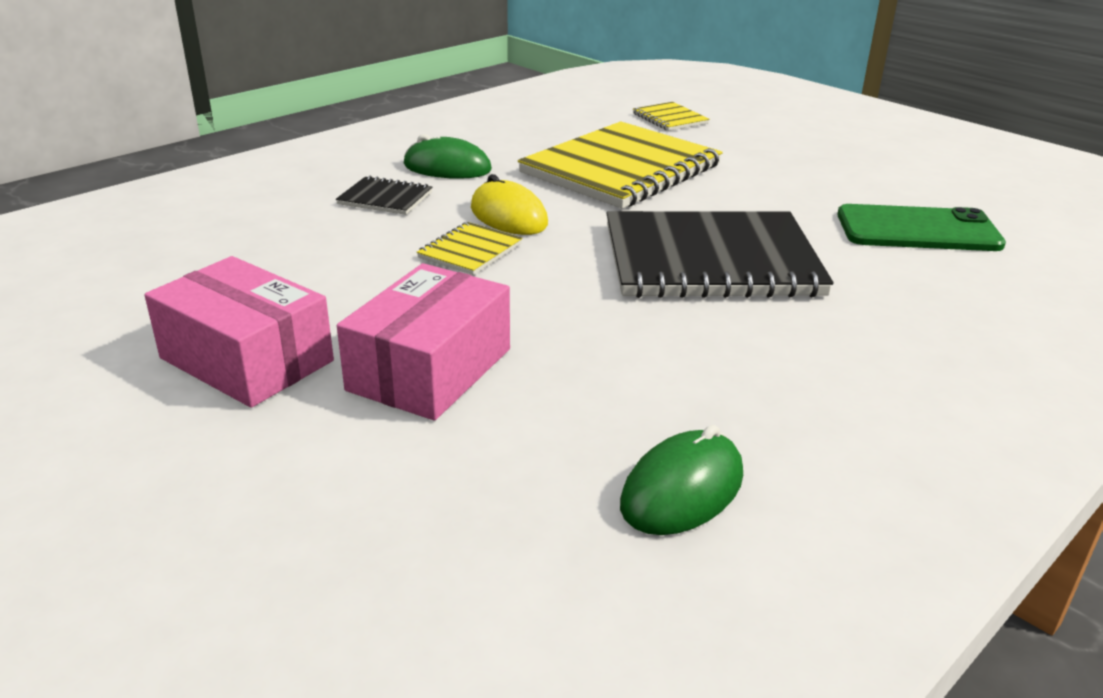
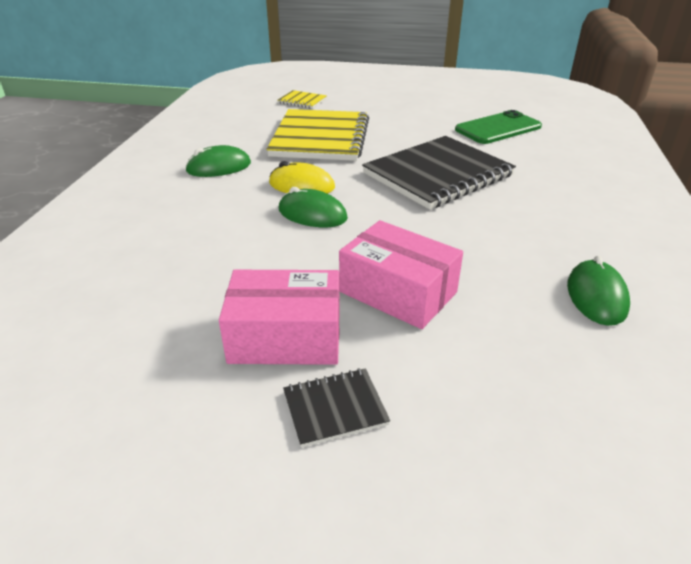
camera: 35 degrees left, 5 degrees up
(385, 198) = (210, 199): black notebook -> black notebook (335, 408)
(430, 369) = (398, 292): pink box -> pink box turned 45 degrees counterclockwise
(470, 251) = (312, 214): yellow notebook -> green mouse

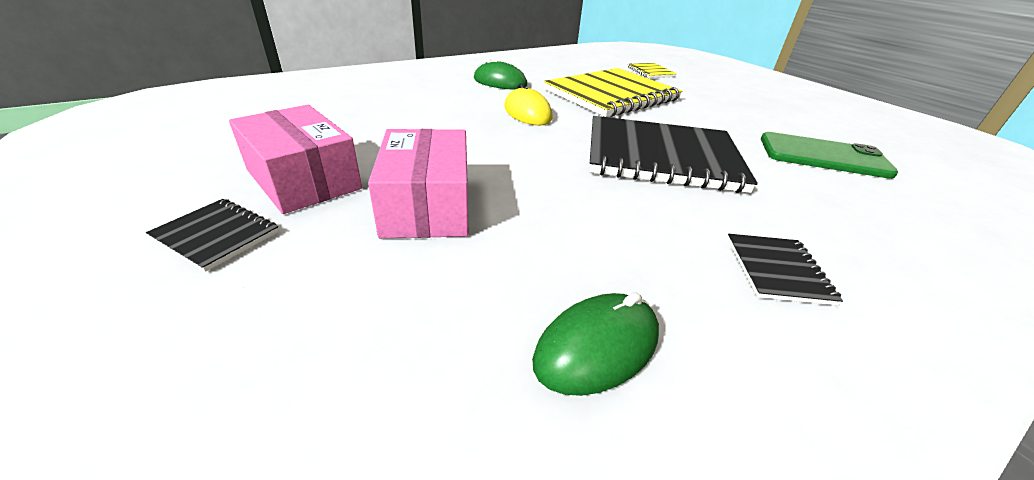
camera: 45 degrees right, 0 degrees up
(312, 214) = (493, 130): green mouse -> none
(583, 212) = (777, 270): none -> black notebook

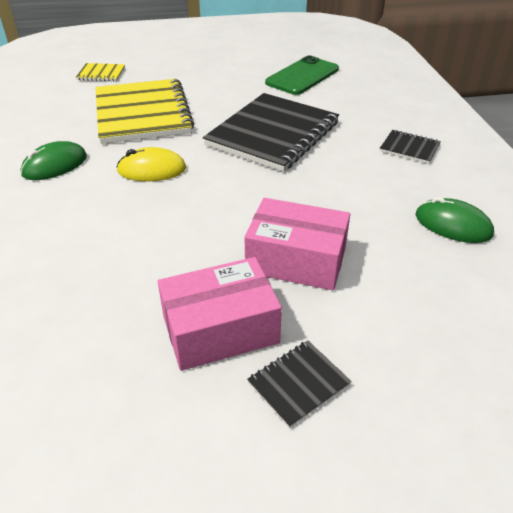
camera: 65 degrees left, 5 degrees up
(597, 347) = (453, 225): green mouse -> green mouse turned 45 degrees counterclockwise

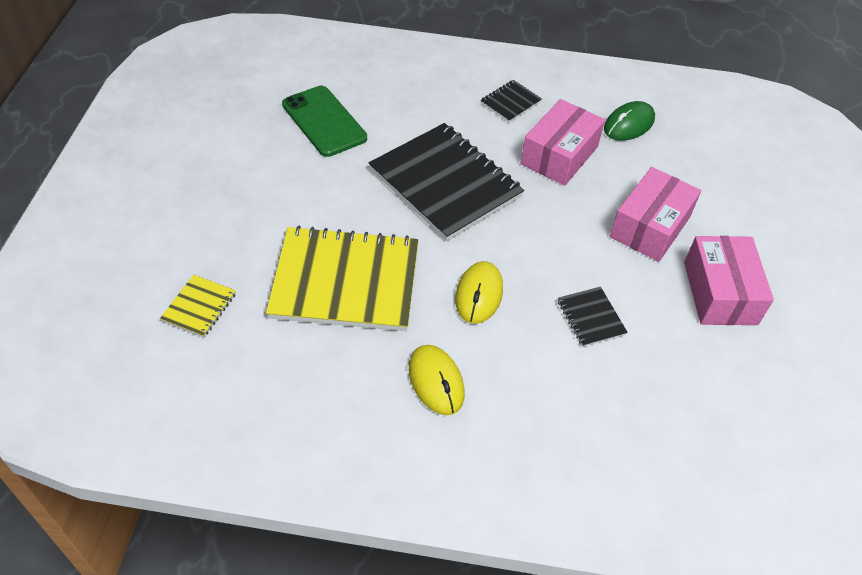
camera: 75 degrees left, 10 degrees up
(55, 165) = (436, 381): green mouse -> yellow mouse
(298, 384) = (775, 264): black notebook -> black notebook (591, 318)
(359, 186) = (559, 155): none -> pink box

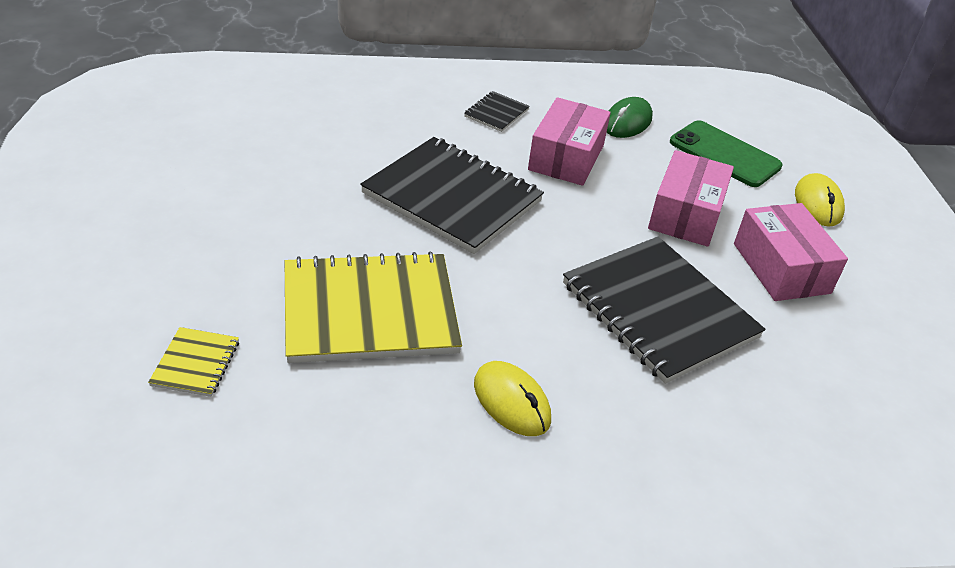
camera: 15 degrees left, 10 degrees down
(324, 121) = (293, 150): green phone -> green phone (724, 154)
(478, 294) = (528, 304): yellow mouse -> yellow mouse (818, 204)
(591, 318) = (659, 310): black notebook -> black notebook, size x2.31

